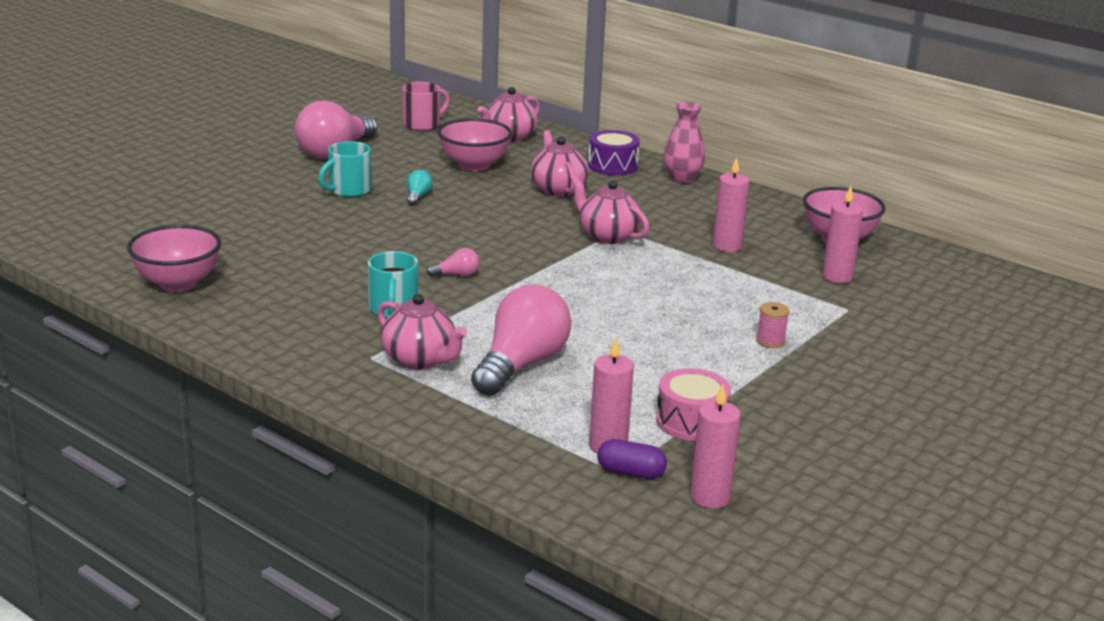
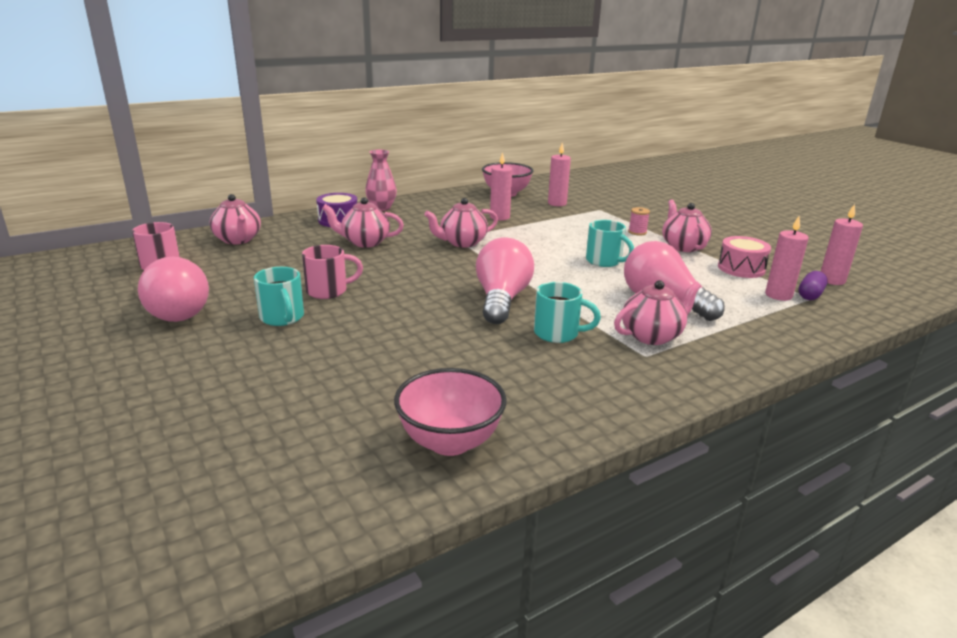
camera: 70 degrees left, 0 degrees up
(417, 196) = (328, 291): turquoise light bulb -> pink mug
(457, 275) = (501, 300): pink light bulb -> pink light bulb, size x2.40
(474, 165) = (284, 261): pink bowl -> none
(626, 323) = (604, 261): none -> turquoise mug
(742, 377) = (683, 246): none -> pink teapot

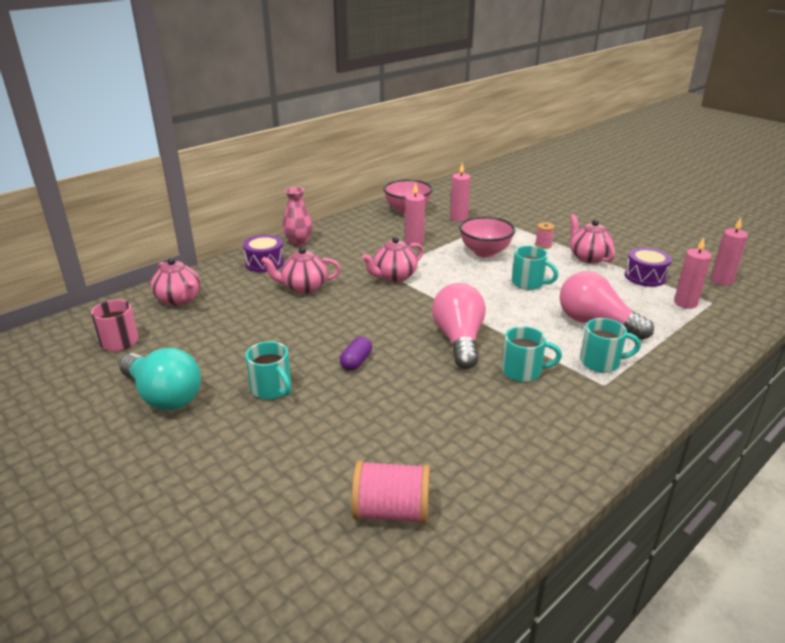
camera: 10 degrees left, 5 degrees up
(174, 311) = (164, 396): pink light bulb -> turquoise light bulb
(328, 291) = (298, 351): pink mug -> none
(342, 436) = (391, 511): none -> pink spool
(450, 442) = (484, 501): pink bowl -> pink bowl (485, 252)
(652, 336) = (601, 362): pink teapot -> turquoise mug
(741, 268) = (645, 276): pink drum -> purple drum
(810, 295) = (710, 299): purple capsule -> purple capsule (356, 362)

